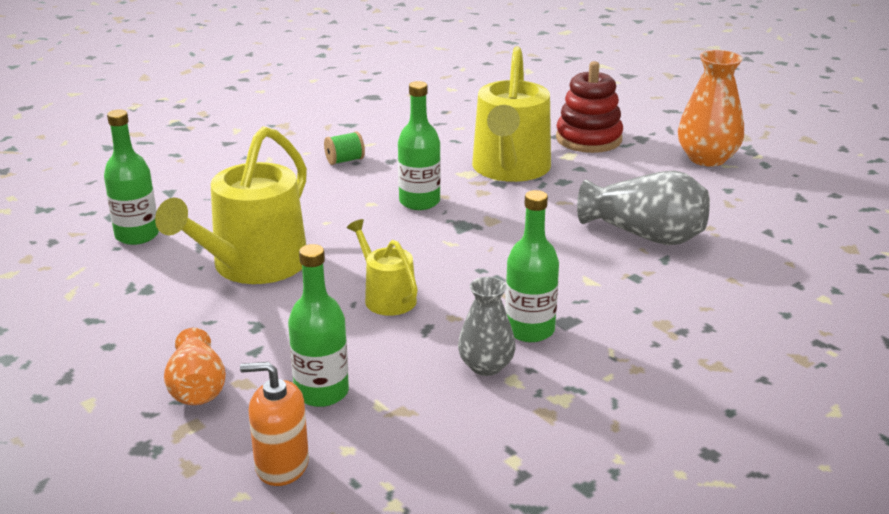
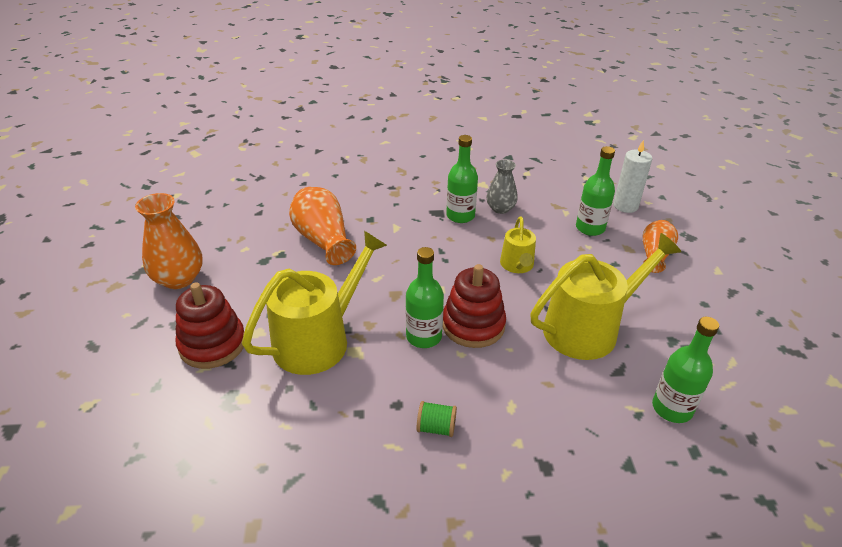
camera: 145 degrees left, 10 degrees up
(282, 465) = (625, 206): orange soap dispenser -> white candle
(381, 226) = (473, 325): none -> red stacking toy
(645, 235) = (323, 240): grey vase -> orange vase

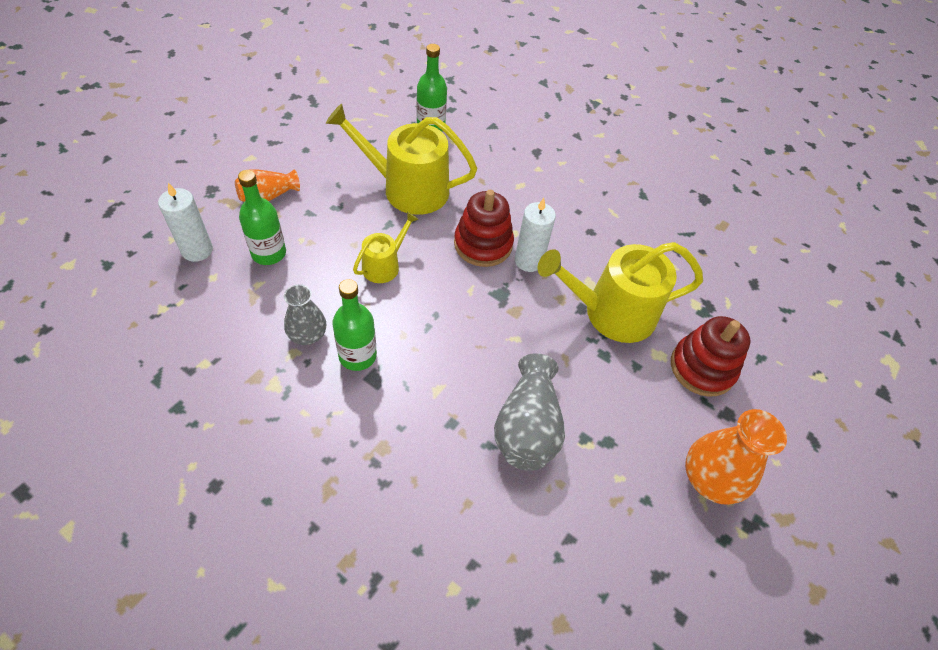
camera: 145 degrees left, 15 degrees up
(323, 240) = (527, 427): orange vase -> grey vase
(424, 337) = (528, 261): green bottle -> white candle
(436, 427) = (578, 204): green spool -> none

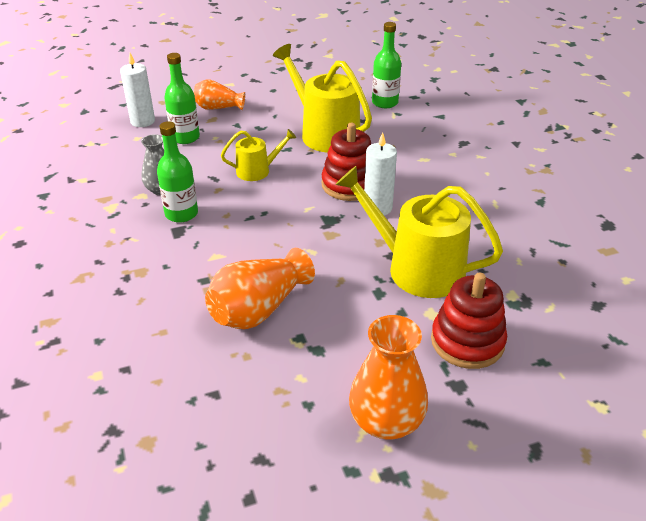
camera: 40 degrees right, 15 degrees down
(527, 427) = (259, 309): grey vase -> orange vase

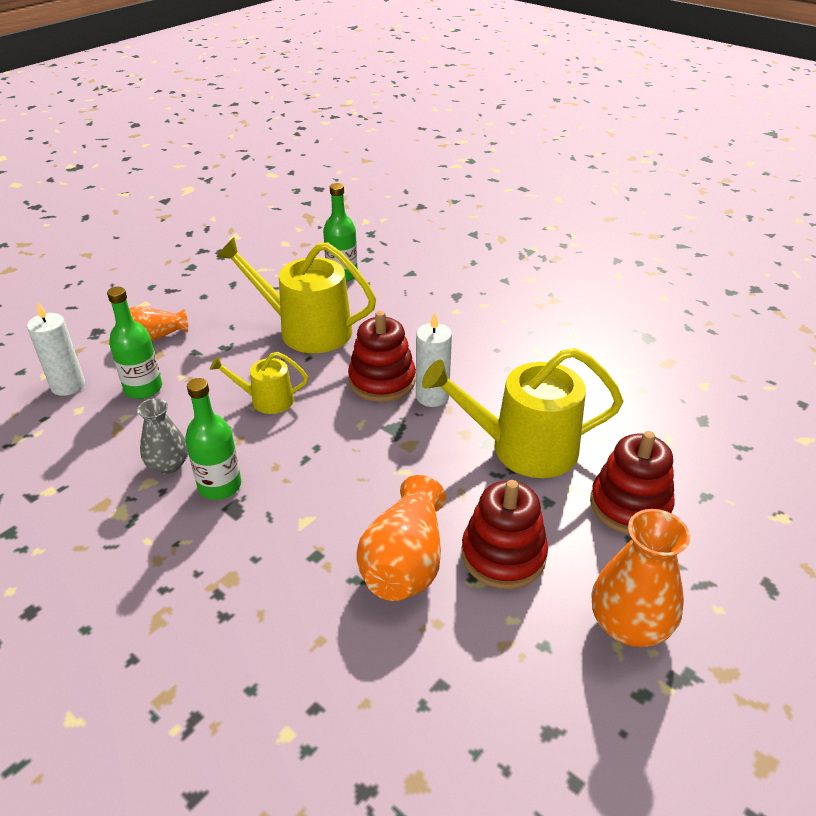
camera: 30 degrees left, 0 degrees up
(257, 171) = (267, 400): yellow watering can -> yellow watering can turned 135 degrees counterclockwise
(333, 333) = (503, 555): none -> red stacking toy

